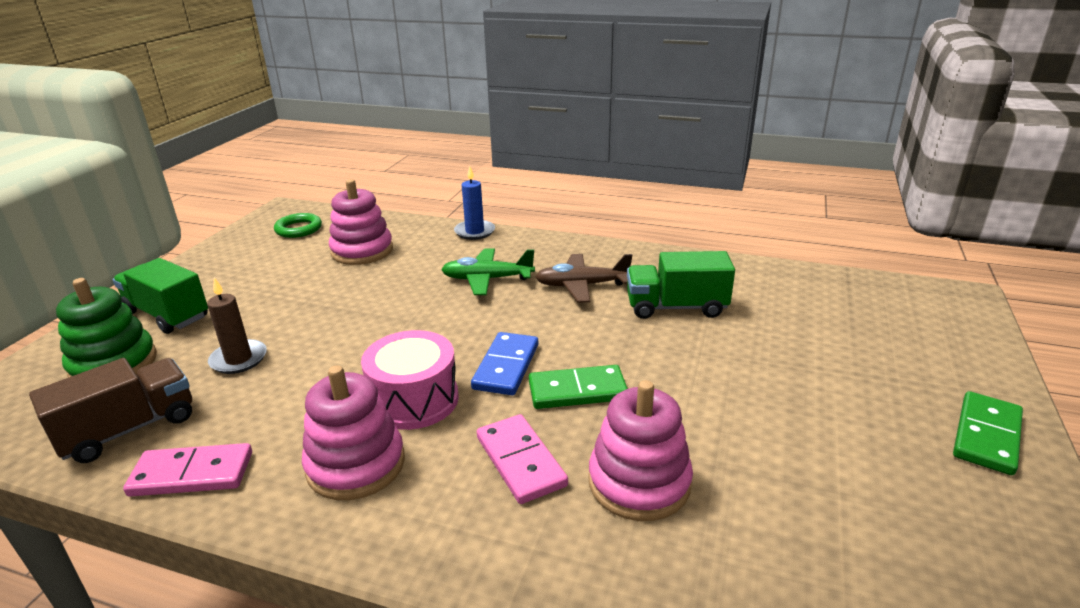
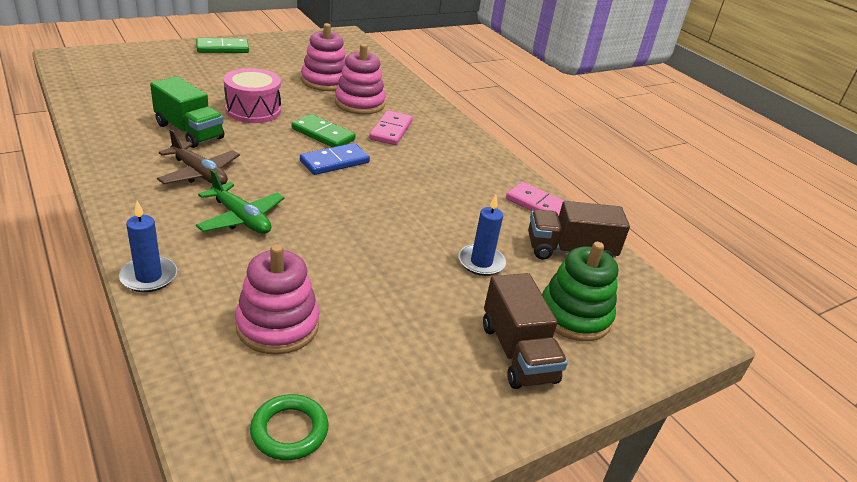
camera: 145 degrees left, 5 degrees up
(167, 315) = (517, 353): green truck -> brown truck
(239, 359) = (481, 262): brown candle -> blue candle
(356, 464) = (460, 167): pink stacking toy -> pink stacking toy (325, 81)
(414, 400) = (403, 175): pink drum -> pink drum (253, 110)

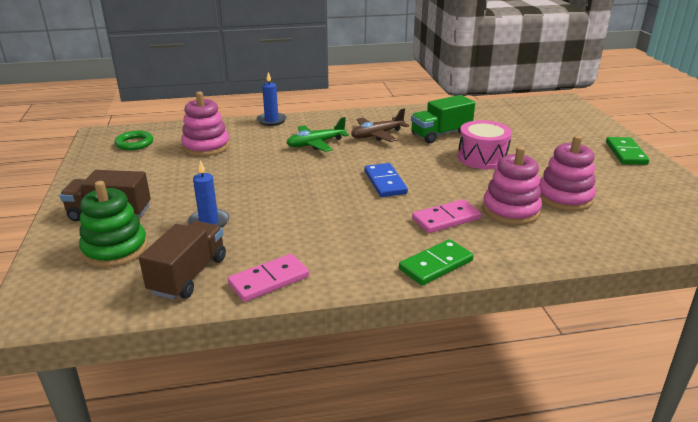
camera: 115 degrees right, 5 degrees down
(323, 134) = (436, 183): green domino -> green domino (435, 265)
(391, 130) = (446, 219): pink domino -> pink domino turned 60 degrees counterclockwise

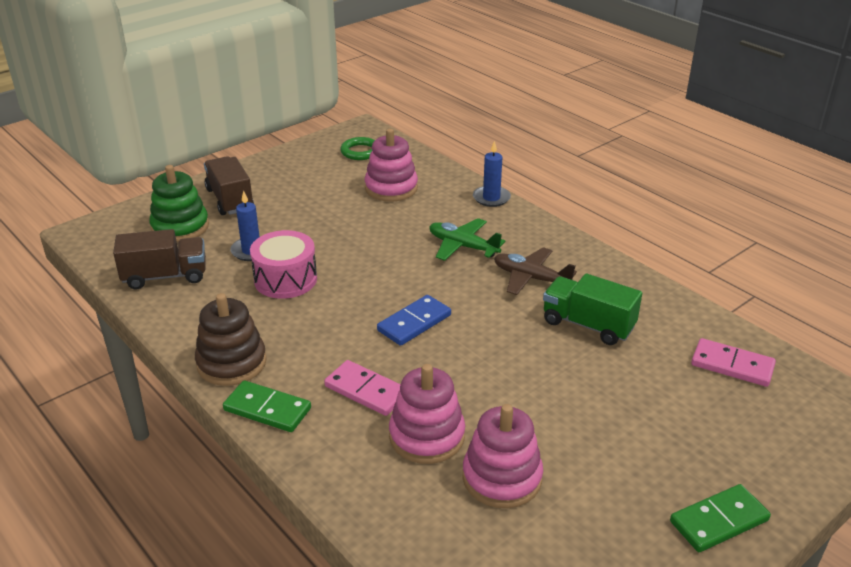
camera: 60 degrees right, 5 degrees up
(269, 280) = (181, 319): pink domino -> pink domino (732, 365)
(361, 268) = (231, 363): none -> brown stacking toy
(482, 158) = (551, 378): pink drum -> pink drum (285, 279)

